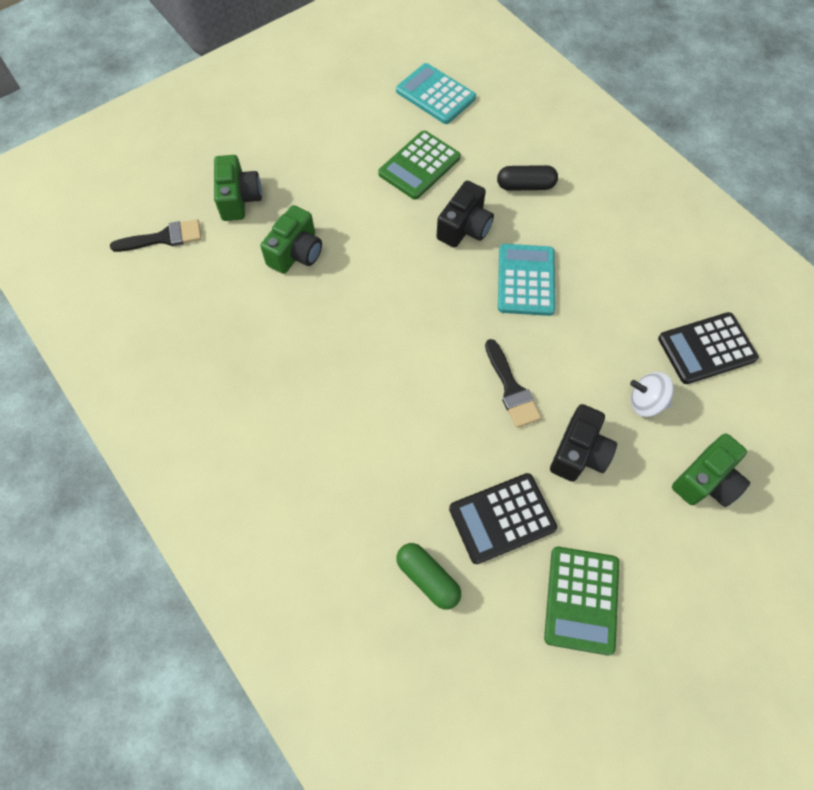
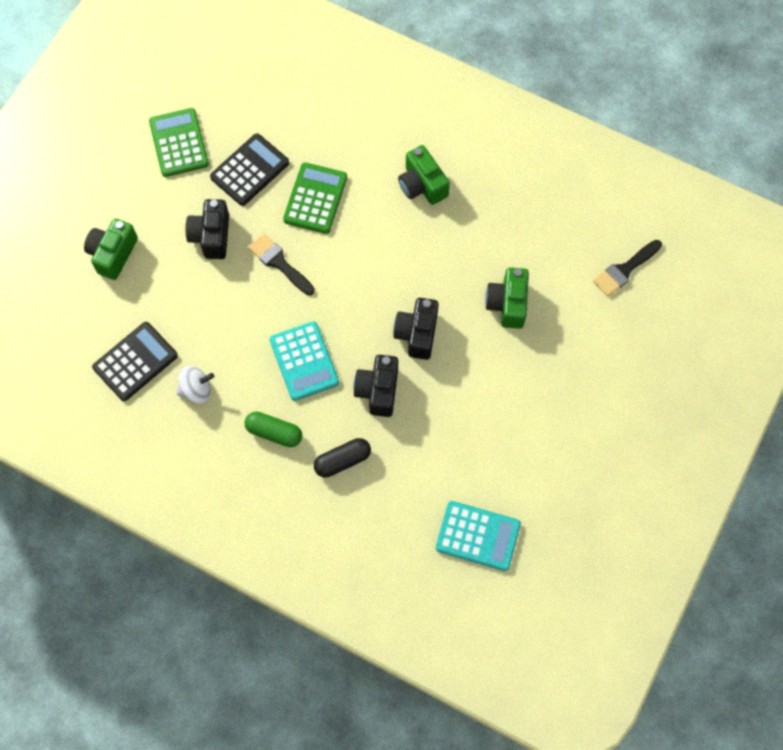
camera: 155 degrees right, 5 degrees up
(239, 199) = (588, 333): green camera -> green camera (422, 185)
(400, 261) = (417, 334): none -> black camera
(419, 166) = (450, 440): green calculator -> green calculator (315, 198)
(428, 578) = (283, 115): green capsule -> green capsule (274, 432)
(646, 402) = (173, 295): white spinning top -> white spinning top (196, 390)

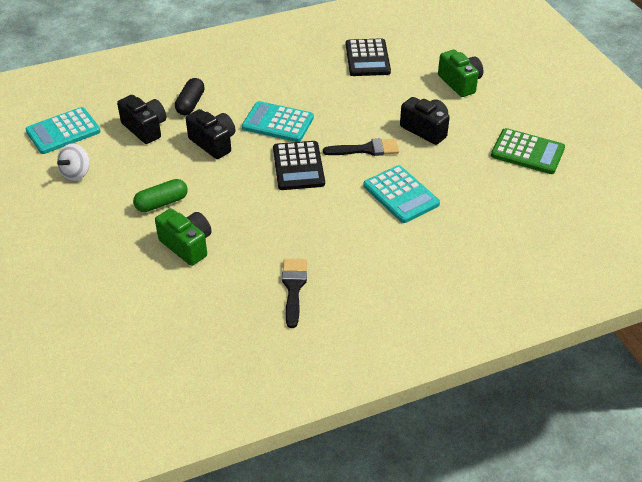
camera: 130 degrees right, 25 degrees down
(196, 390) = (317, 72): white spinning top -> white spinning top (76, 173)
(250, 170) = (464, 175): black calculator -> black calculator (298, 166)
(274, 432) = (247, 87): green capsule -> green capsule (161, 203)
(315, 198) = (401, 195): green calculator -> turquoise calculator
(417, 334) = (228, 184): black camera -> black camera (145, 128)
(422, 185) = (346, 261): green camera -> none
(624, 270) = (120, 338): black brush -> black brush (293, 288)

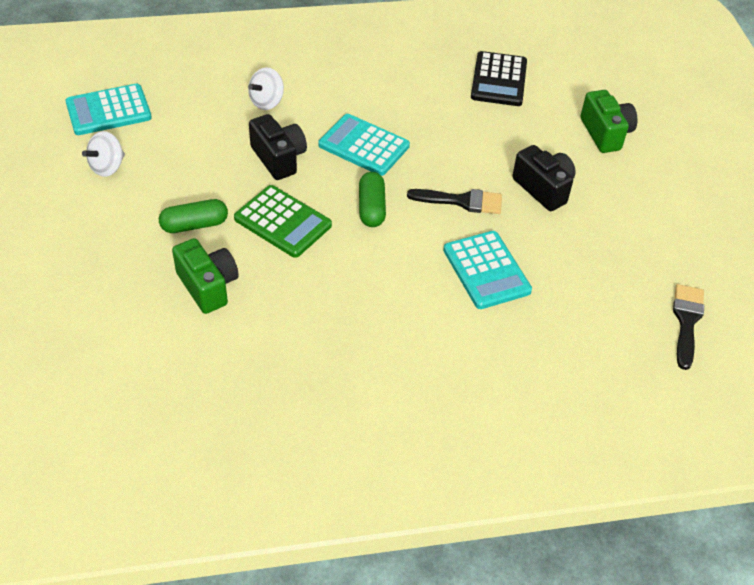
camera: 10 degrees right, 5 degrees up
(145, 128) = (204, 124): black camera -> none
(190, 104) = (267, 102): black capsule -> white spinning top
(293, 288) = (318, 368): black brush -> black brush (686, 321)
(298, 166) = (371, 208): black calculator -> green capsule
(527, 152) = (664, 243): green calculator -> green calculator (282, 222)

